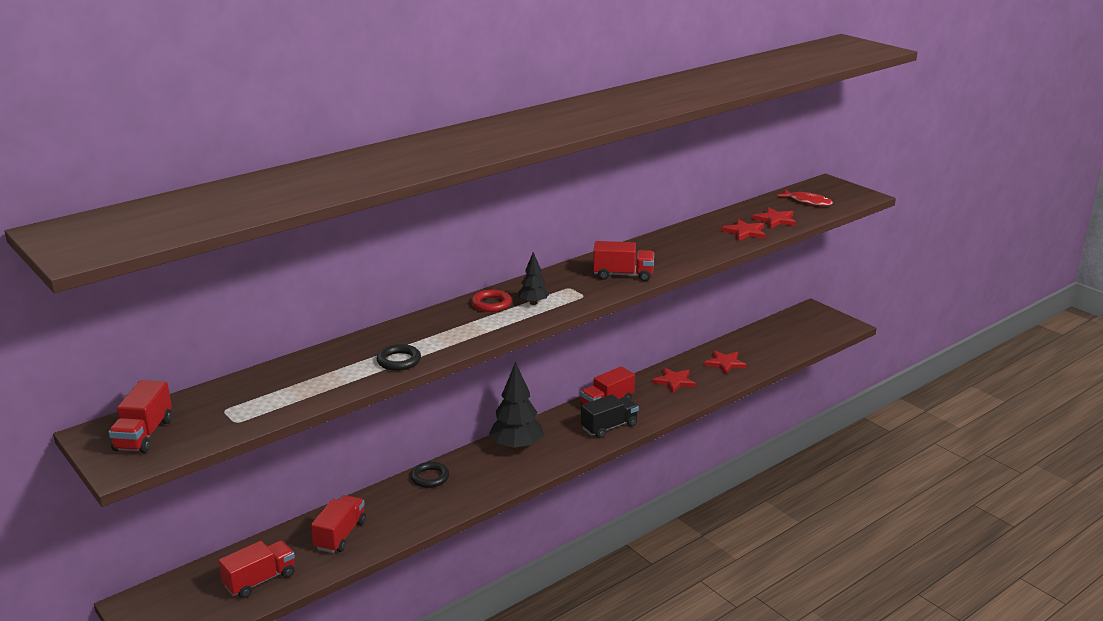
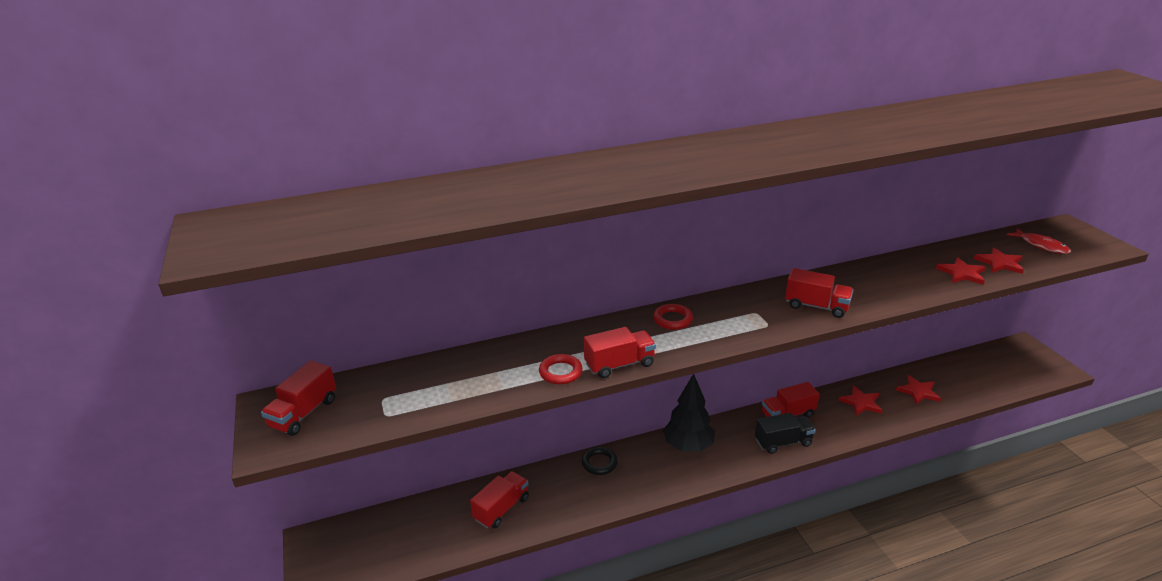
camera: 20 degrees right, 5 degrees up
(260, 580) = (418, 541): red truck -> red truck (619, 364)
(399, 361) = (560, 372): black ring -> red ring
(533, 303) = (714, 325): black tree -> none

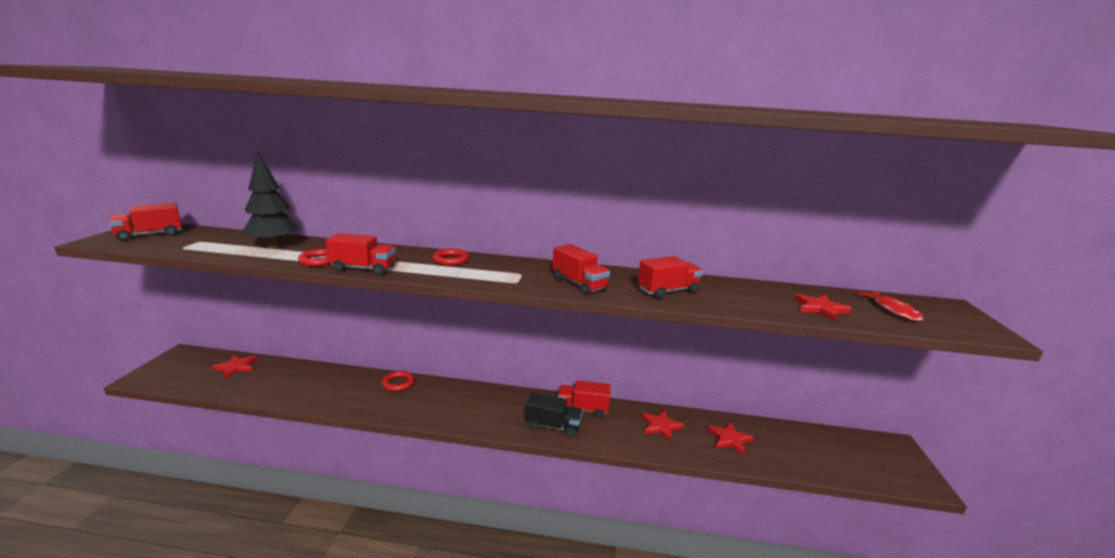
camera: 25 degrees right, 10 degrees down
(501, 509) = (299, 383): red truck -> red truck (668, 291)
(599, 463) = (398, 383): black ring -> red ring
(688, 446) = (474, 398): black tree -> black tree (274, 245)
(962, 273) = (763, 303): red star -> red star (236, 367)

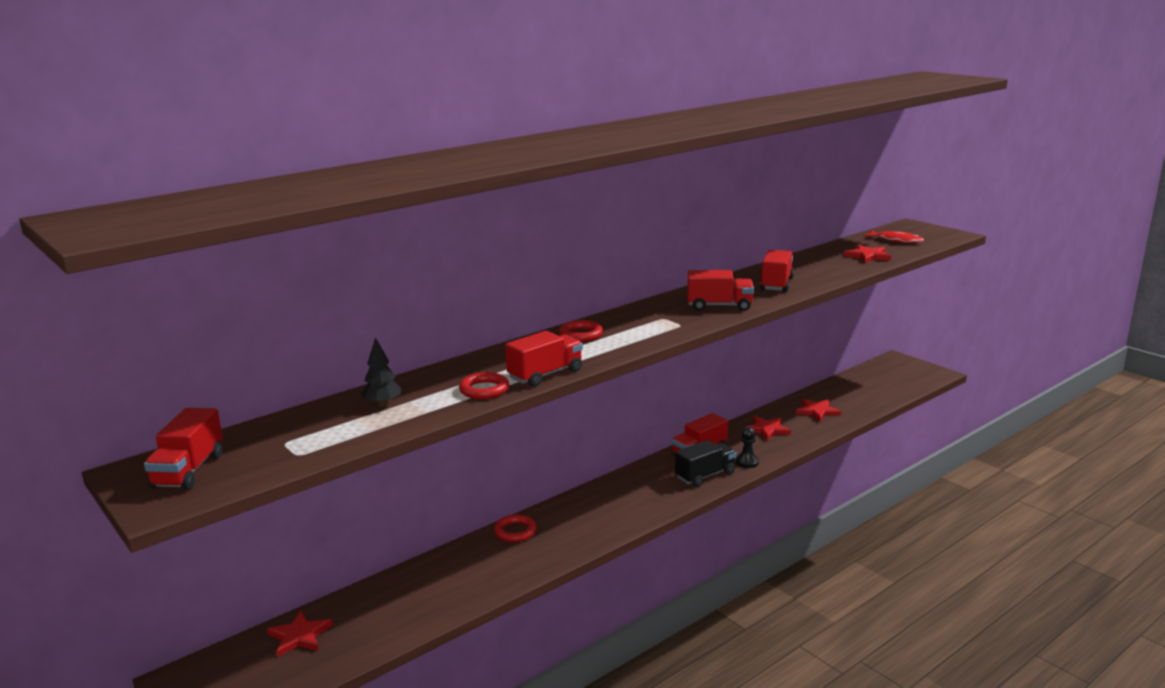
camera: 45 degrees left, 0 degrees up
(274, 245) = (382, 404): black tree -> black tree, size x0.53
(598, 437) = (747, 462): none -> black pawn

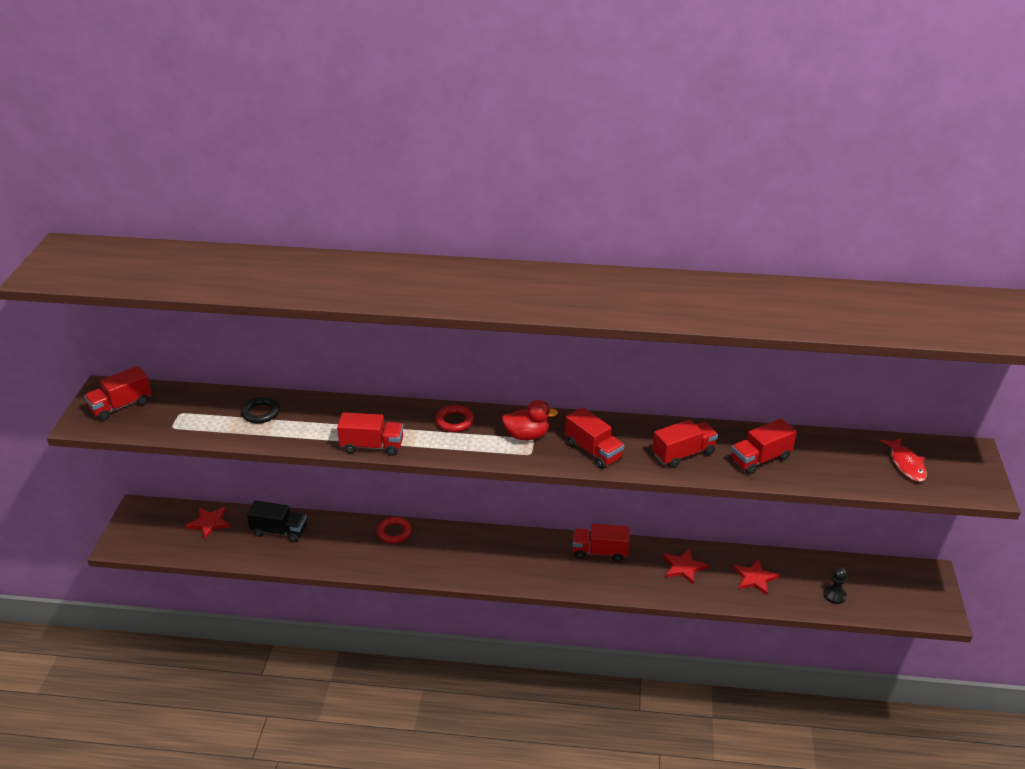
camera: 45 degrees right, 15 degrees up
(382, 404) = (261, 413): black tree -> black ring
(484, 390) = (322, 436): red ring -> none
(655, 318) = (527, 435): none -> red duck
(705, 475) = (570, 575): black truck -> black truck (279, 531)
(747, 462) = (618, 585): black pawn -> black pawn (834, 595)
(823, 268) = (760, 459): none -> red truck
(868, 256) = (832, 468): red star -> none

